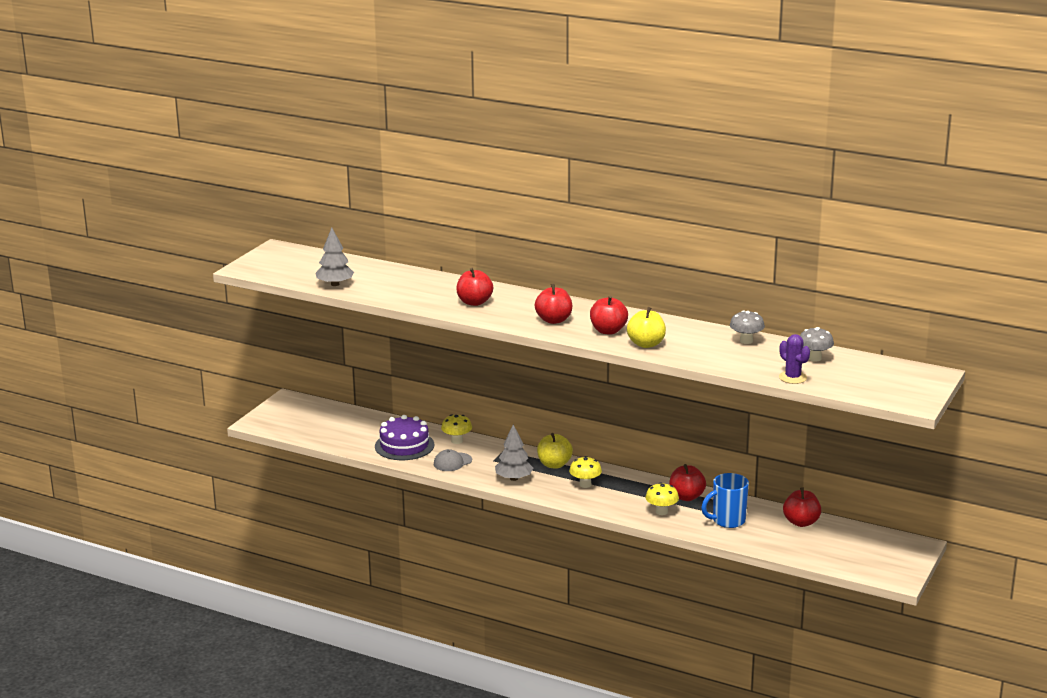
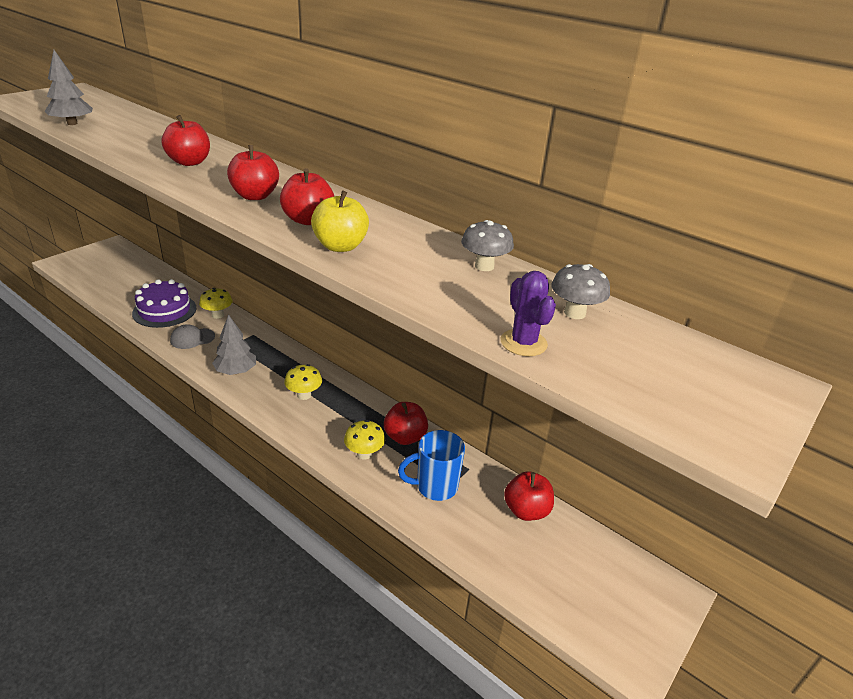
camera: 10 degrees right, 10 degrees up
(554, 464) = (290, 362): yellow apple -> none

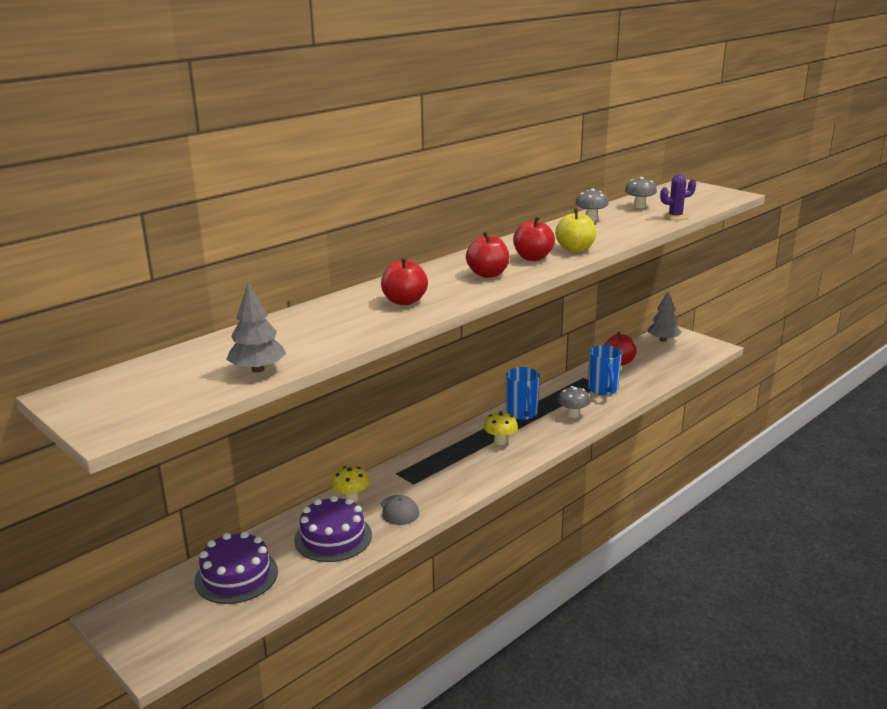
camera: 80 degrees left, 10 degrees down
(133, 278) = (236, 576): none -> purple cake
(236, 371) = (462, 478): grey tree -> grey tree (663, 340)
(364, 454) = (573, 414): yellow mushroom -> grey mushroom
(365, 412) = (522, 414): none -> blue mug
(405, 437) = (552, 398): red apple -> none

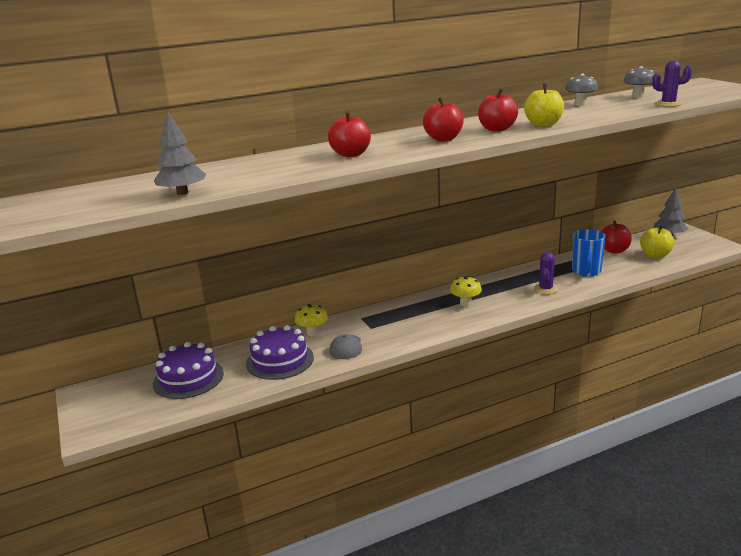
camera: 20 degrees right, 0 degrees up
(522, 414) = (498, 283): blue mug -> none
(573, 414) = (545, 289): grey mushroom -> purple cactus
(660, 364) = (655, 255): none -> yellow apple

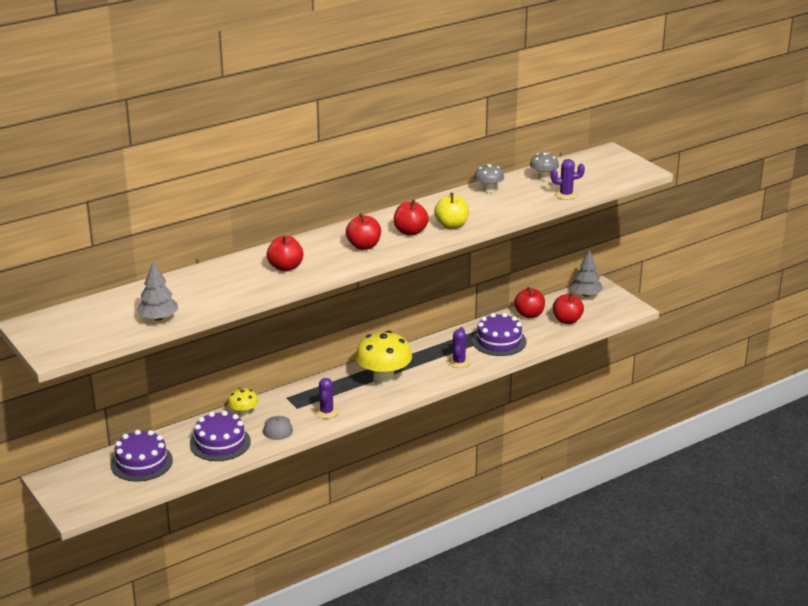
camera: 10 degrees left, 5 degrees up
(401, 332) = (326, 412): none -> purple cactus
(465, 303) = (384, 379): yellow mushroom -> yellow mushroom, size x1.90
(586, 272) = (499, 341): blue mug -> purple cake
(655, 255) = (567, 320): yellow apple -> red apple

